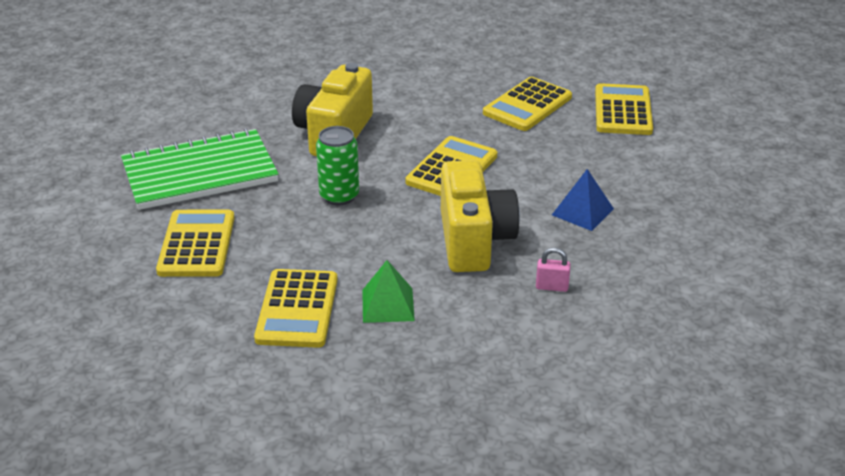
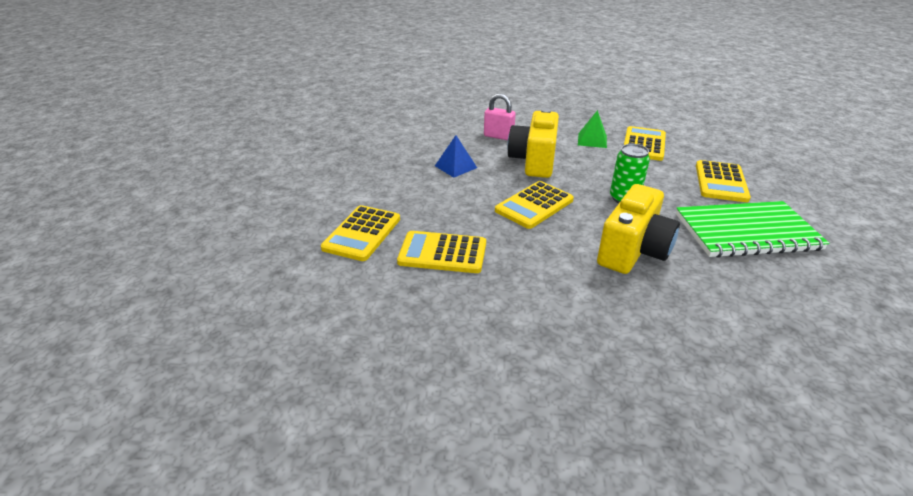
camera: 165 degrees left, 0 degrees up
(527, 105) = (442, 253): yellow calculator -> yellow calculator turned 135 degrees counterclockwise
(552, 287) = (498, 136): pink padlock -> pink padlock, size x1.61

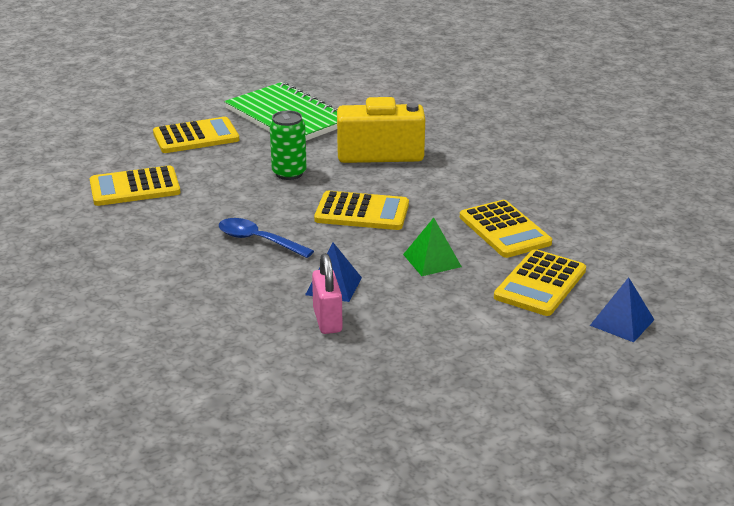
camera: 125 degrees left, 5 degrees down
(282, 242) = (622, 322): none -> blue pyramid
(362, 233) = (540, 284): yellow calculator -> yellow calculator turned 135 degrees clockwise
(498, 136) = (208, 287): pink padlock -> pink padlock (327, 320)
(534, 161) = (258, 240): yellow camera -> blue spoon
(592, 140) = (153, 220): green pyramid -> green pyramid (432, 260)

